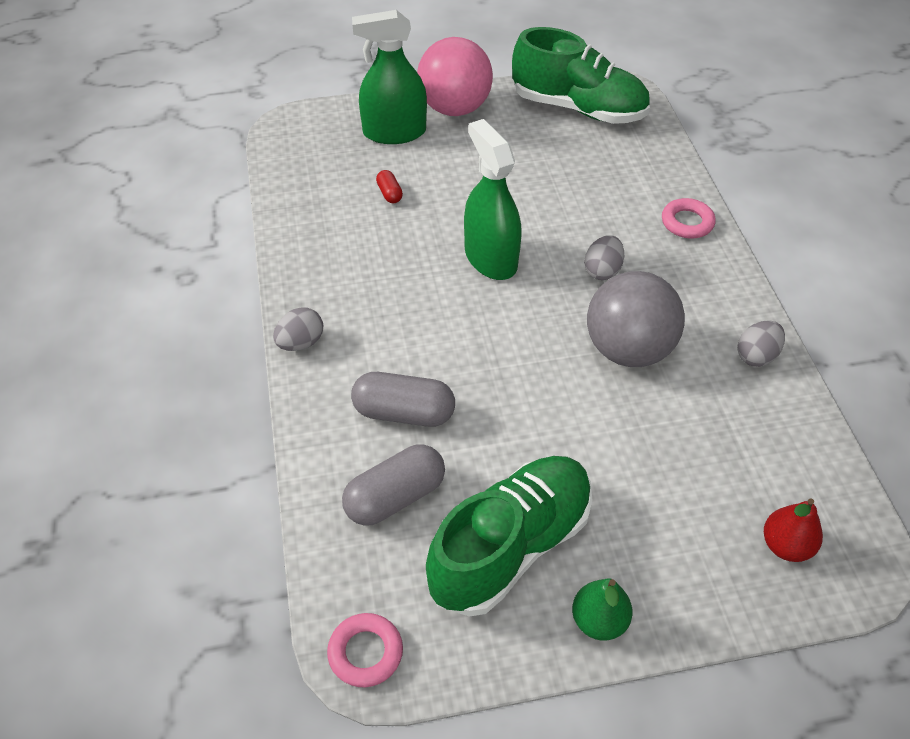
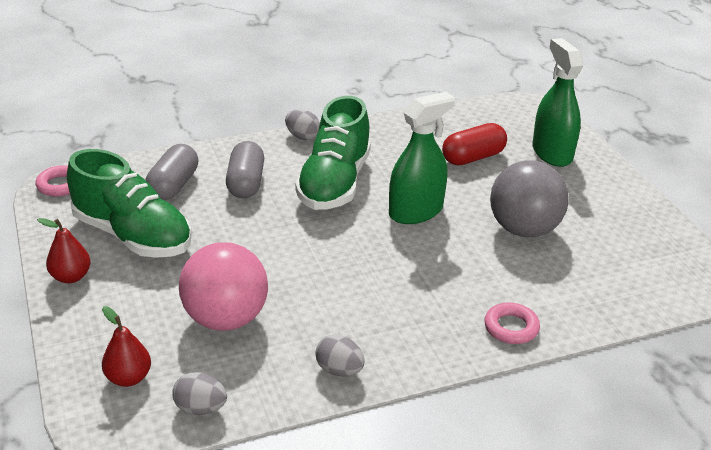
camera: 80 degrees right, 15 degrees down
(389, 193) = (473, 157): red capsule -> red capsule, size x2.04
(395, 497) = (173, 186): grey capsule -> grey capsule turned 60 degrees clockwise
(454, 108) = (605, 180): pink ball -> pink ball (226, 319)
(578, 108) = (653, 253): green shoe -> green shoe (334, 183)
(598, 621) = (71, 277): green pear -> red pear
(602, 271) = (422, 273): grey egg -> grey egg (200, 408)
(628, 349) = (329, 289): grey ball -> grey ball (524, 229)

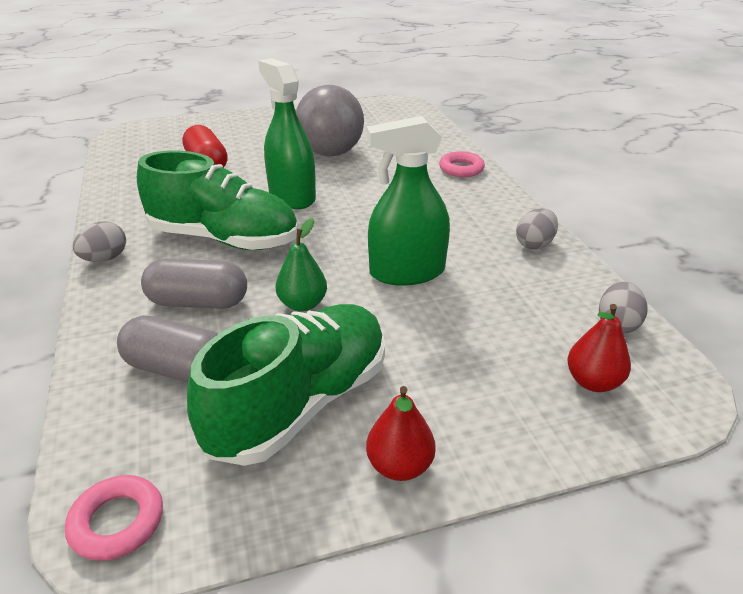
camera: 85 degrees left, 0 degrees up
(226, 319) = (473, 311): pink ball -> none
(241, 229) = (302, 304): none -> green pear
(552, 153) = (216, 132): green spray bottle -> green spray bottle (407, 272)

